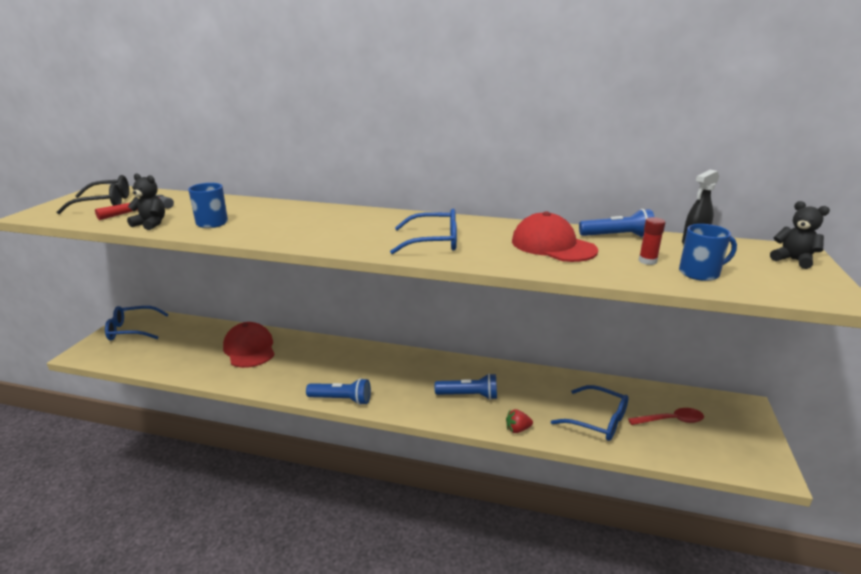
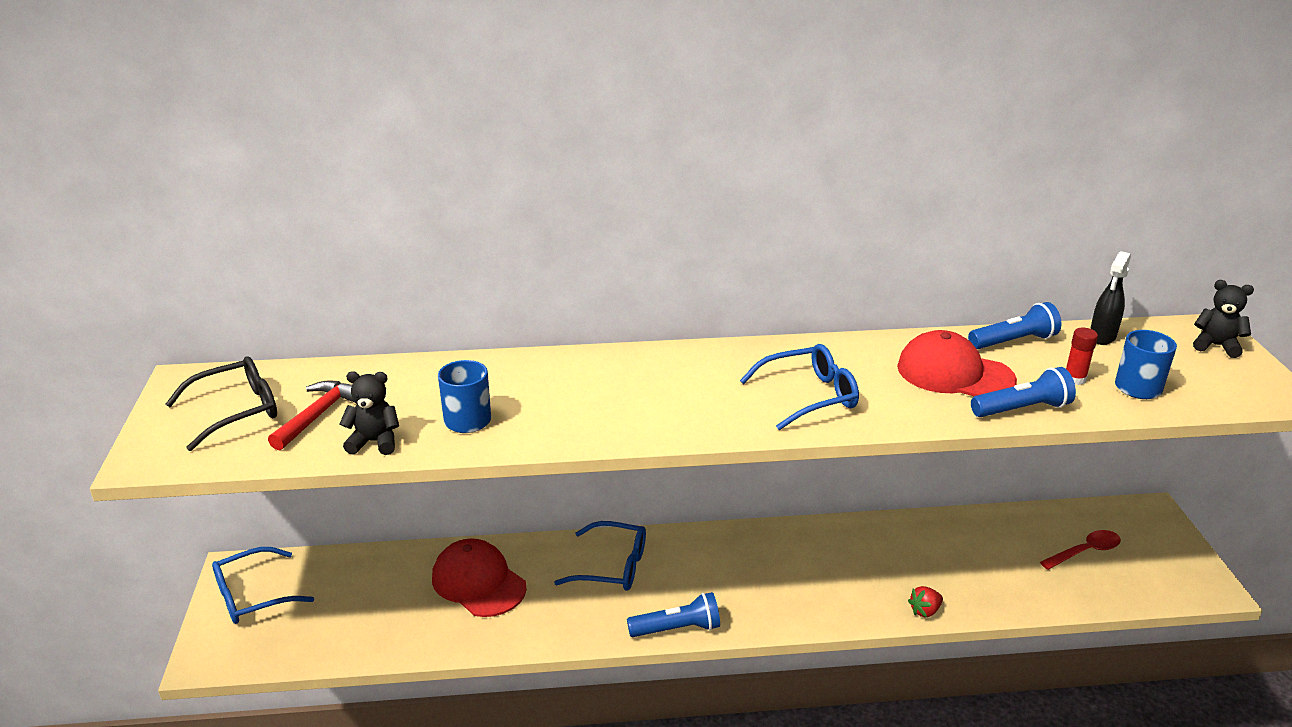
camera: 20 degrees left, 5 degrees up
(468, 395) = (837, 579): blue flashlight -> blue flashlight (1022, 409)
(598, 421) = (1008, 574): blue glasses -> blue glasses (613, 567)

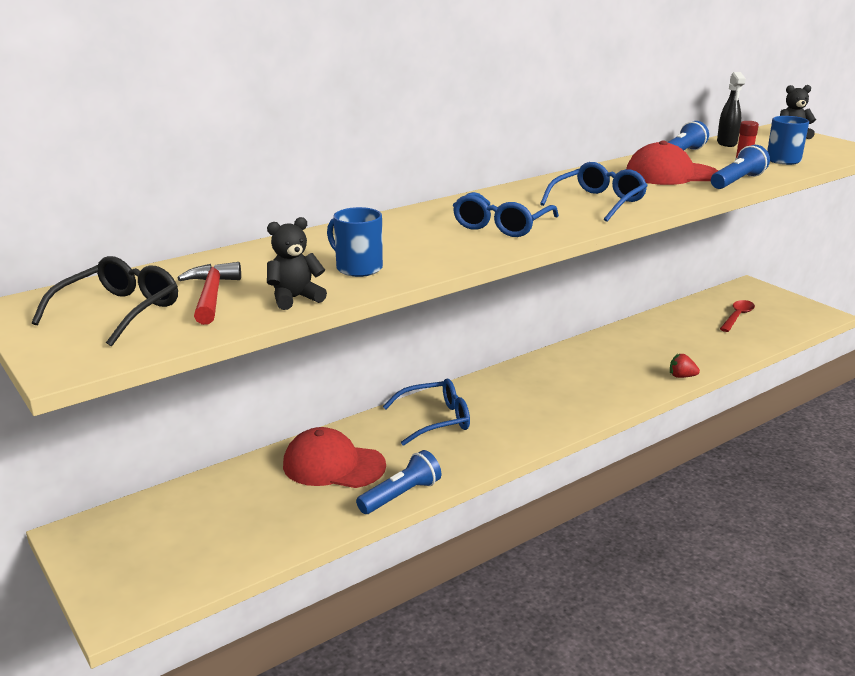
camera: 30 degrees left, 5 degrees down
(252, 596) = (116, 547): blue glasses -> blue glasses (501, 225)
(677, 629) = (529, 441): blue flashlight -> blue flashlight (401, 495)
(925, 611) = (681, 376): red strawberry -> red strawberry turned 75 degrees clockwise

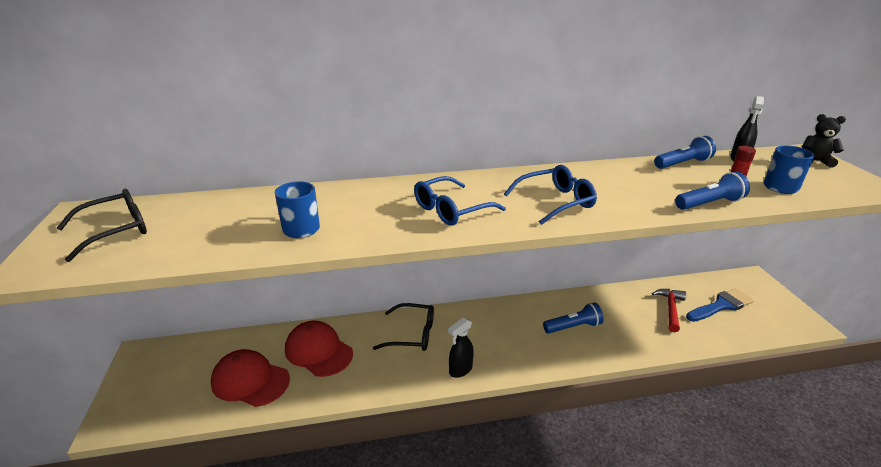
camera: 25 degrees right, 5 degrees up
(211, 295) = (182, 230): red hammer -> red hammer (670, 309)
(295, 298) = (225, 248): black teddy bear -> none
(401, 495) = (339, 393): blue flashlight -> blue flashlight (573, 327)
(436, 420) = (412, 334): blue glasses -> black glasses
(521, 437) = (460, 370): none -> black spray bottle
(671, 174) = (652, 184): red cap -> red cap (250, 381)
(681, 376) = (630, 352): red strawberry -> none
(737, 317) = (721, 305): red spoon -> blue brush

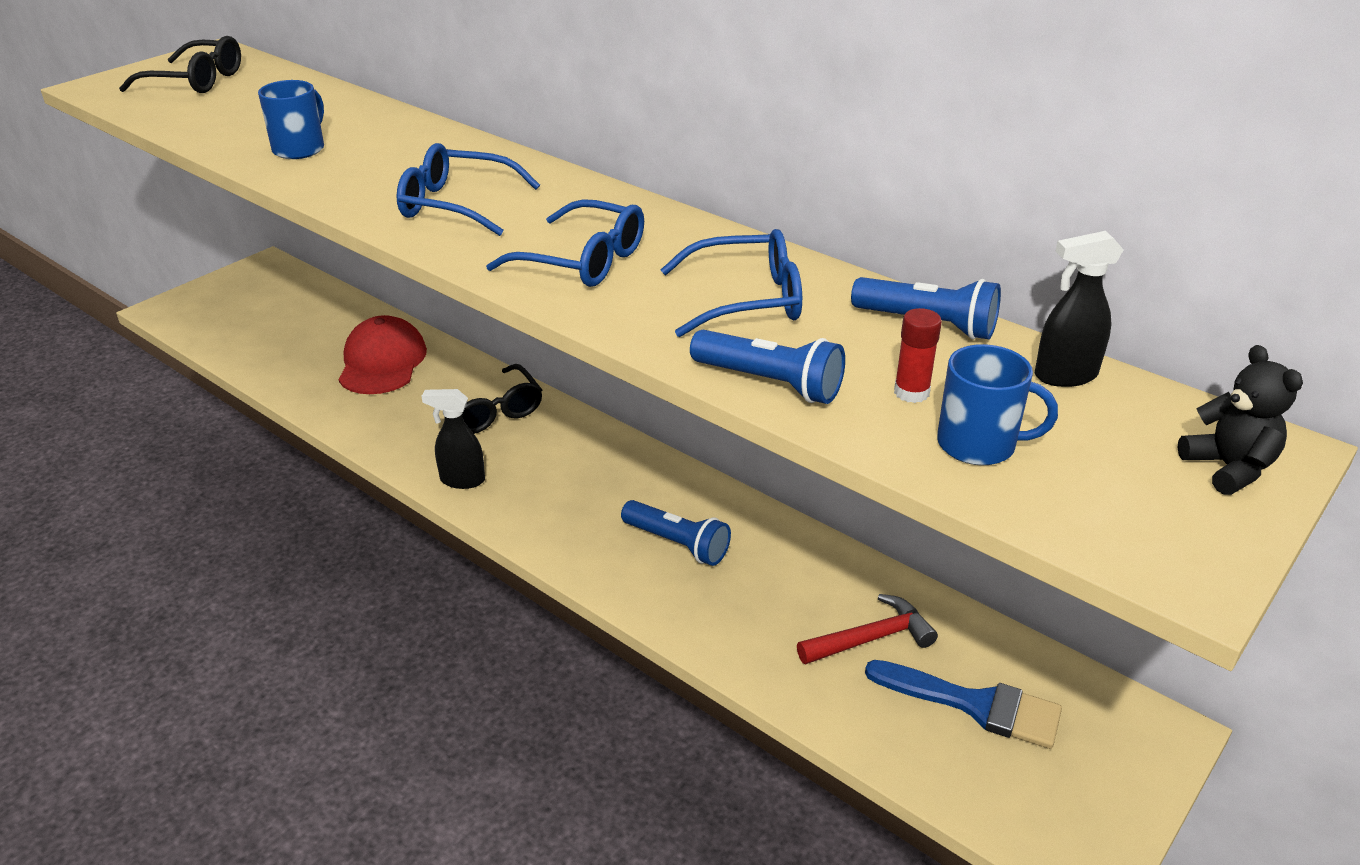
camera: 50 degrees right, 5 degrees up
(250, 381) = (291, 347): red cap -> none
(631, 184) = (747, 300): none -> blue glasses

